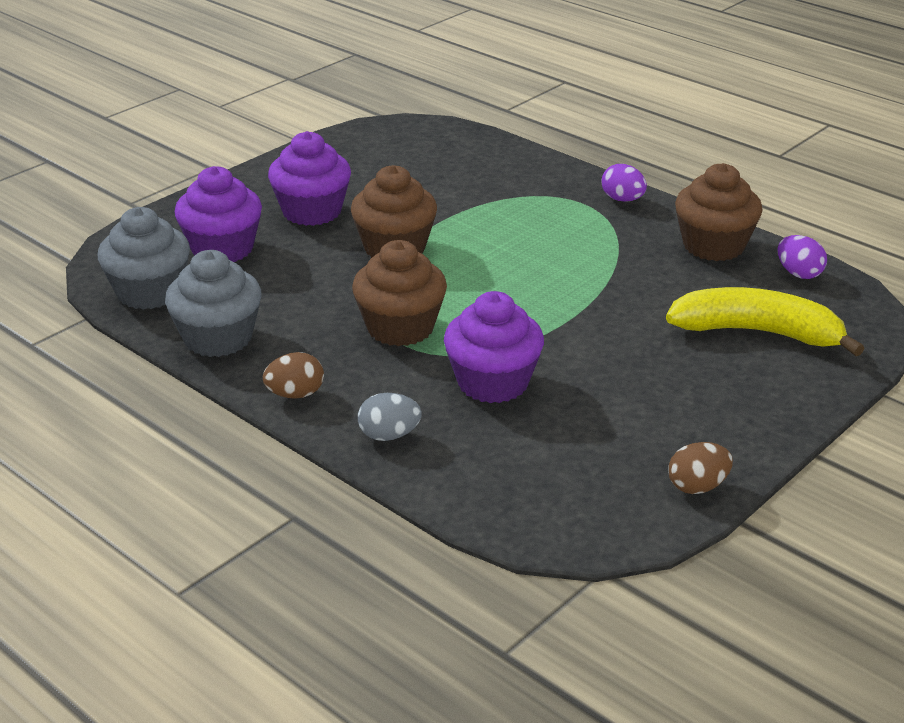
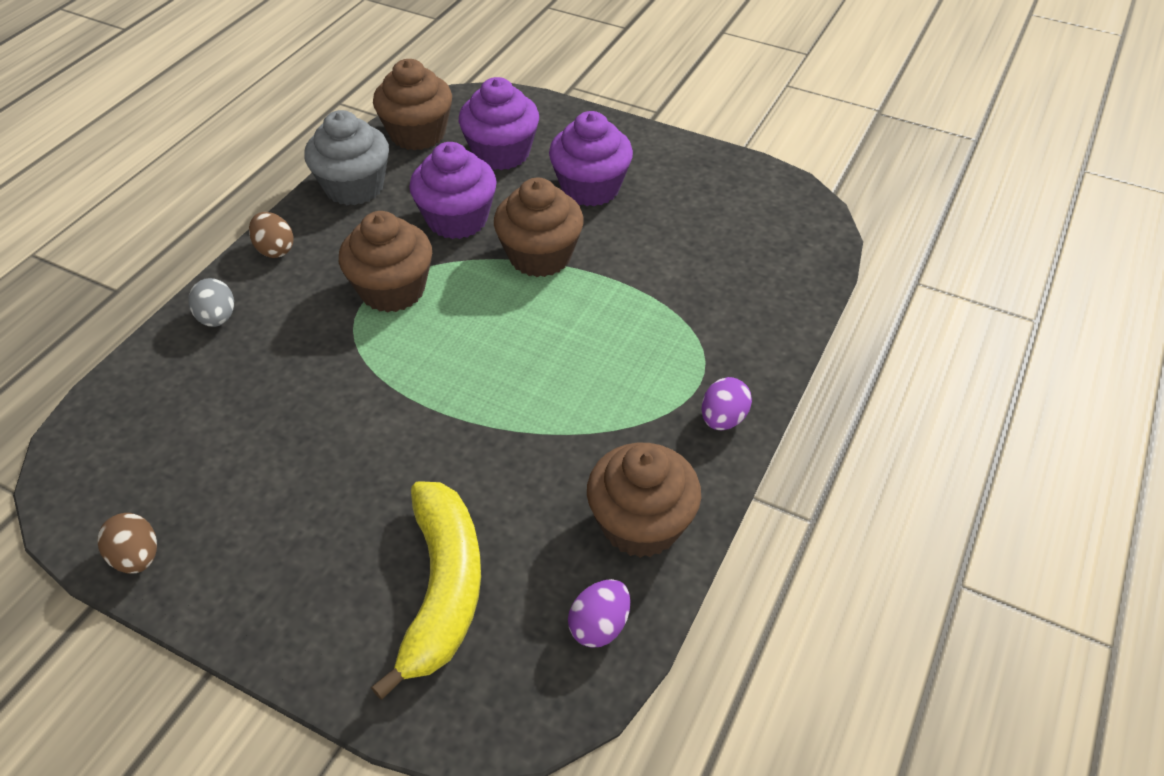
camera: 75 degrees right, 15 degrees up
(149, 292) = (418, 134): grey cupcake -> brown cupcake
(493, 382) = (307, 371): purple cupcake -> purple cupcake (457, 219)

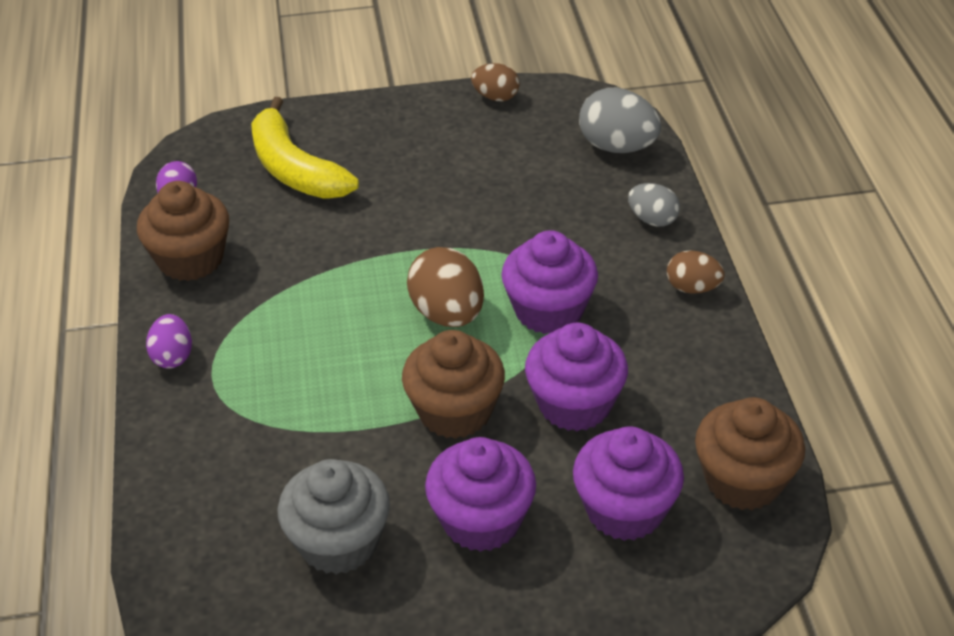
camera: 145 degrees right, 5 degrees down
(132, 408) = (617, 147): none -> grey egg
(354, 187) = (715, 381): grey cupcake -> grey cupcake (339, 542)
(392, 290) = (549, 310): brown cupcake -> purple cupcake
(468, 329) = (447, 314): none -> brown egg

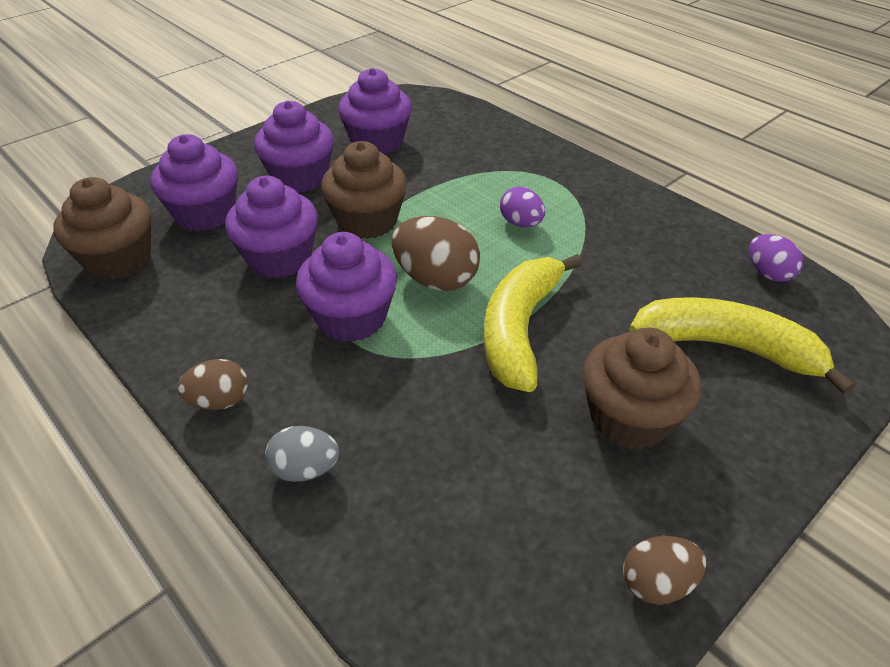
camera: 145 degrees right, 0 degrees up
(173, 356) = (593, 179): purple egg -> purple egg (521, 223)
(190, 259) = (680, 235): brown cupcake -> brown cupcake (629, 417)
(339, 542) = (377, 142): grey cupcake -> purple cupcake
(423, 243) = (520, 329): none -> yellow banana
(617, 147) = (419, 574): grey egg -> none

